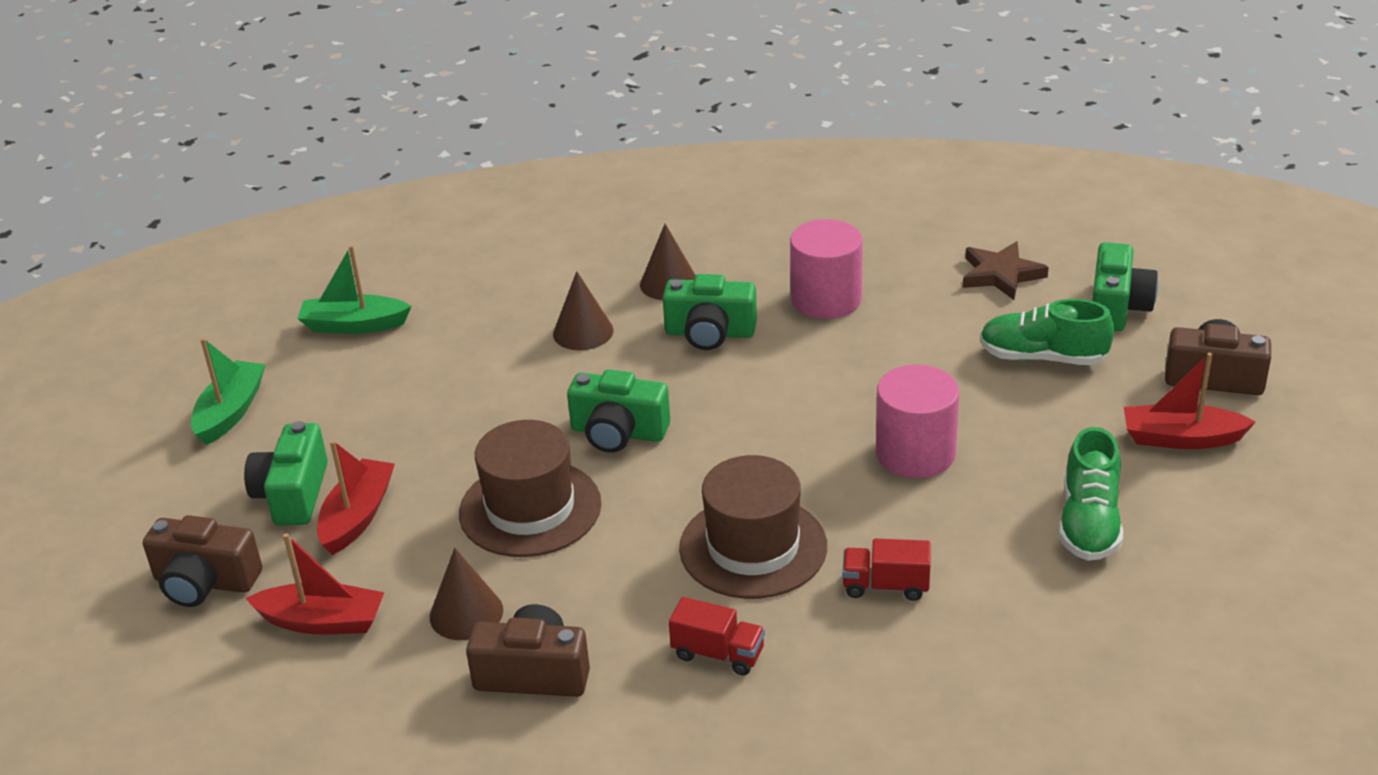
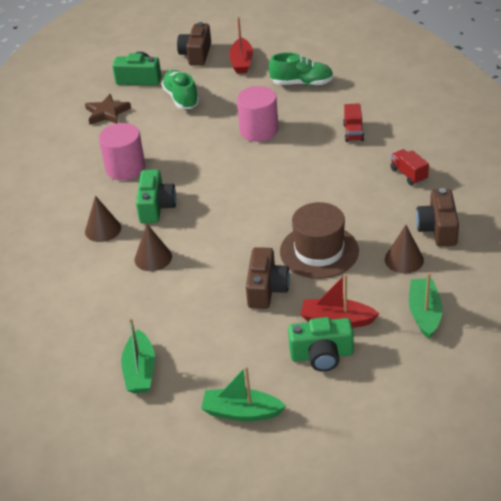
camera: 95 degrees left, 5 degrees up
(205, 582) = (406, 374): brown camera -> brown camera (266, 289)
(322, 621) = (424, 313): red boat -> green boat
(618, 432) = (250, 229): green camera -> none
(718, 653) = (408, 174): red truck -> red truck turned 45 degrees counterclockwise
(753, 547) = (335, 172): brown hat -> none
(1042, 357) = (181, 98): green shoe -> green shoe turned 150 degrees clockwise

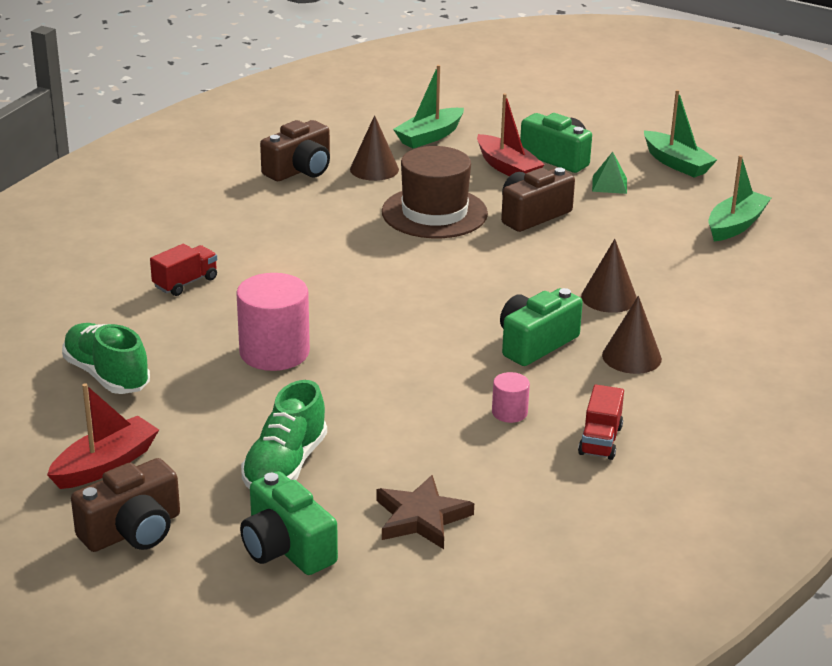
camera: 140 degrees left, 10 degrees down
(125, 168) = (509, 412): pink cylinder -> pink cylinder, size x0.49
(258, 352) = (609, 184): none -> green pyramid
(408, 174) = (227, 217): red truck -> red truck (600, 440)

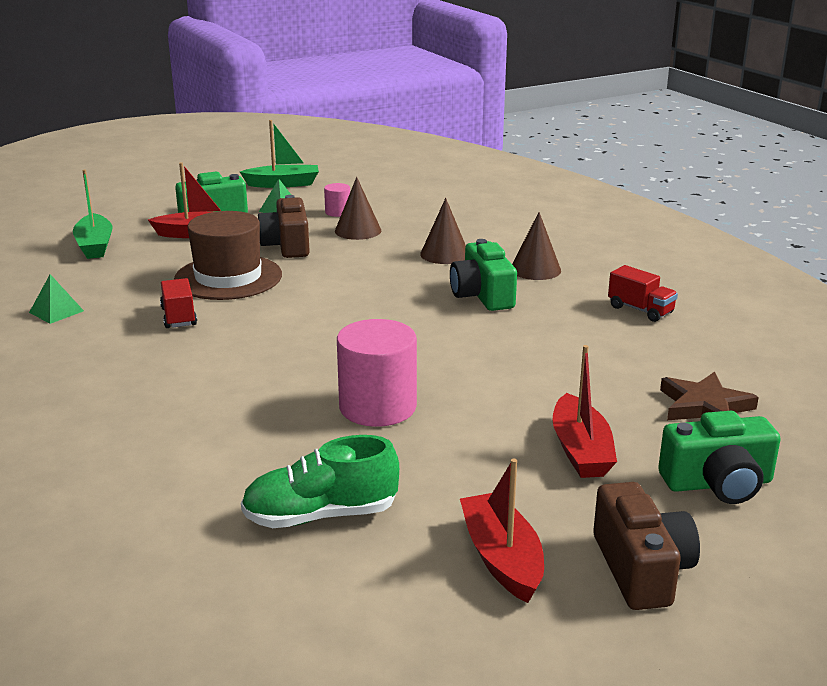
camera: 60 degrees left, 5 degrees down
(185, 283) = (187, 422): red truck -> red truck (179, 317)
(285, 465) = (580, 450): green shoe -> red boat
(300, 170) = (56, 311): brown camera -> green pyramid
(374, 169) = (112, 281): brown cone -> brown cone (358, 230)
(509, 412) = (574, 331): pink cylinder -> pink cylinder (338, 212)
(735, 225) = (394, 192): green boat -> none

